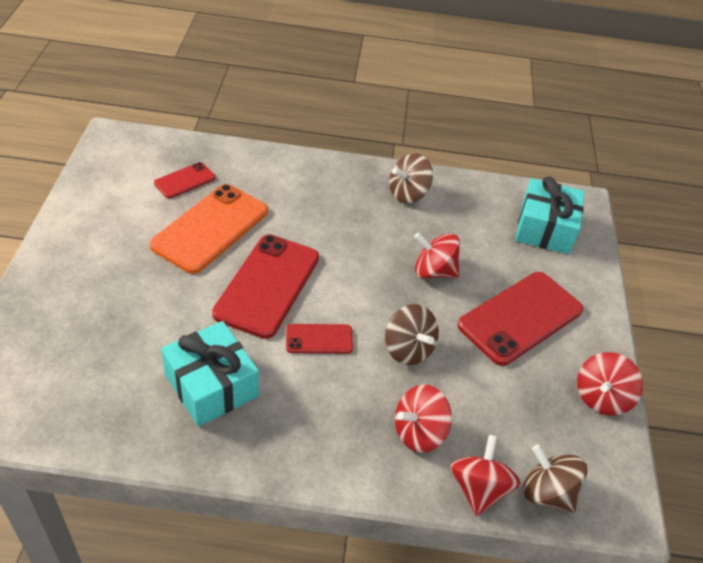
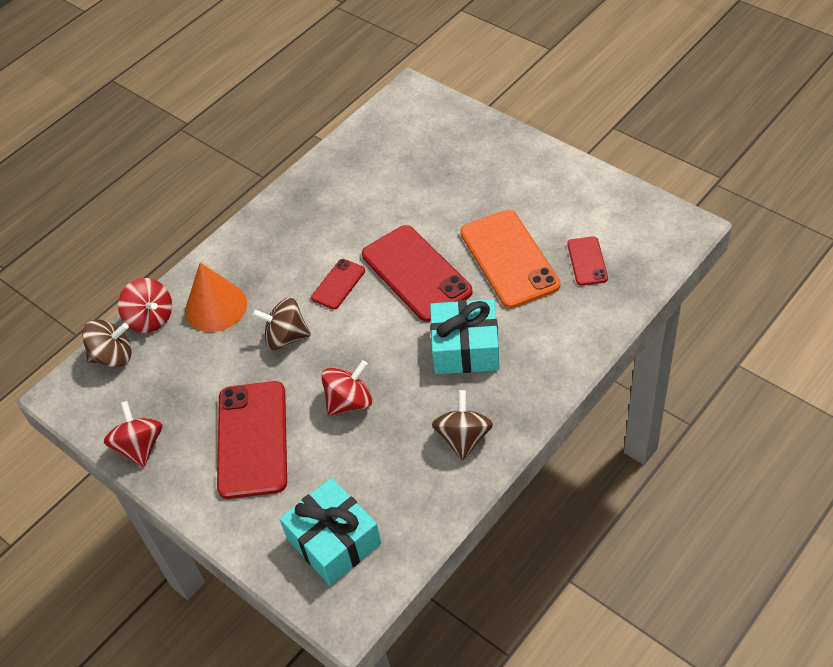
camera: 135 degrees right, 5 degrees up
(211, 385) = (345, 208): turquoise gift -> turquoise gift (465, 348)
(419, 432) = (216, 307): red spinning top -> orange cone

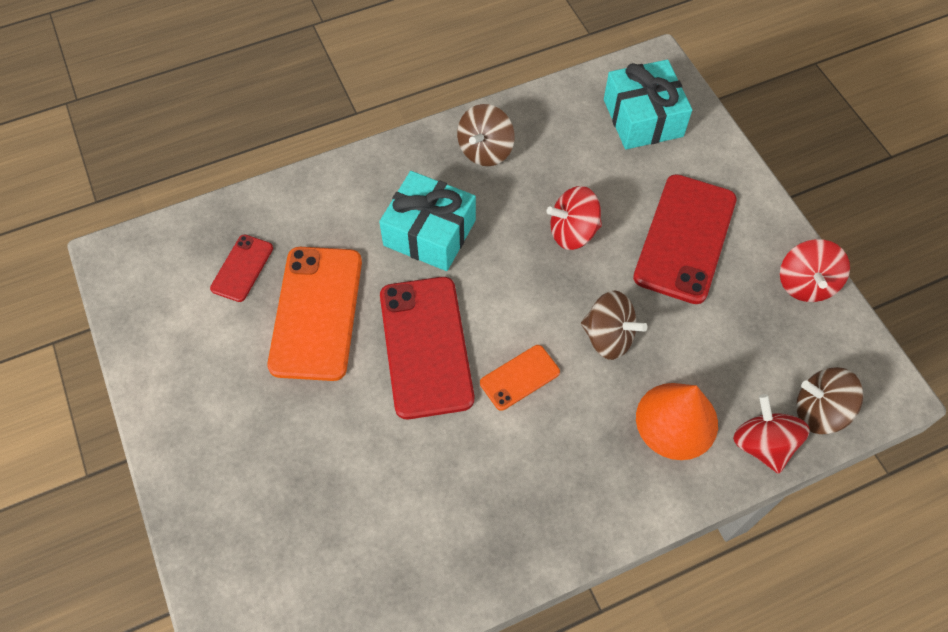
camera: 160 degrees left, 10 degrees up
(338, 284) = (519, 377): red phone -> orange phone

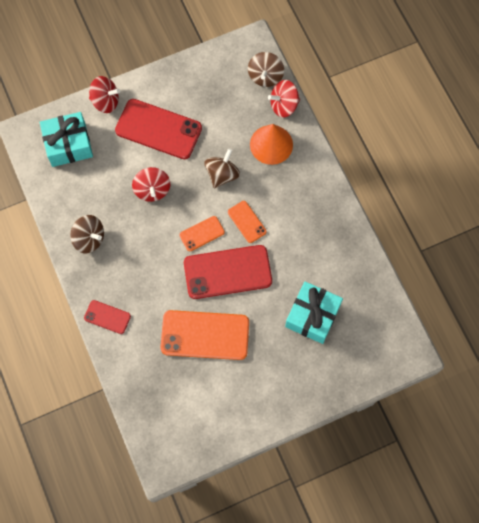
camera: 90 degrees left, 10 degrees up
(242, 268) = (173, 383): red phone -> red phone (107, 317)
(429, 233) = (150, 271): turquoise gift -> turquoise gift (312, 316)
(496, 306) = (202, 233): none -> orange phone
(805, 283) = (190, 71): red spinning top -> red spinning top (105, 101)

